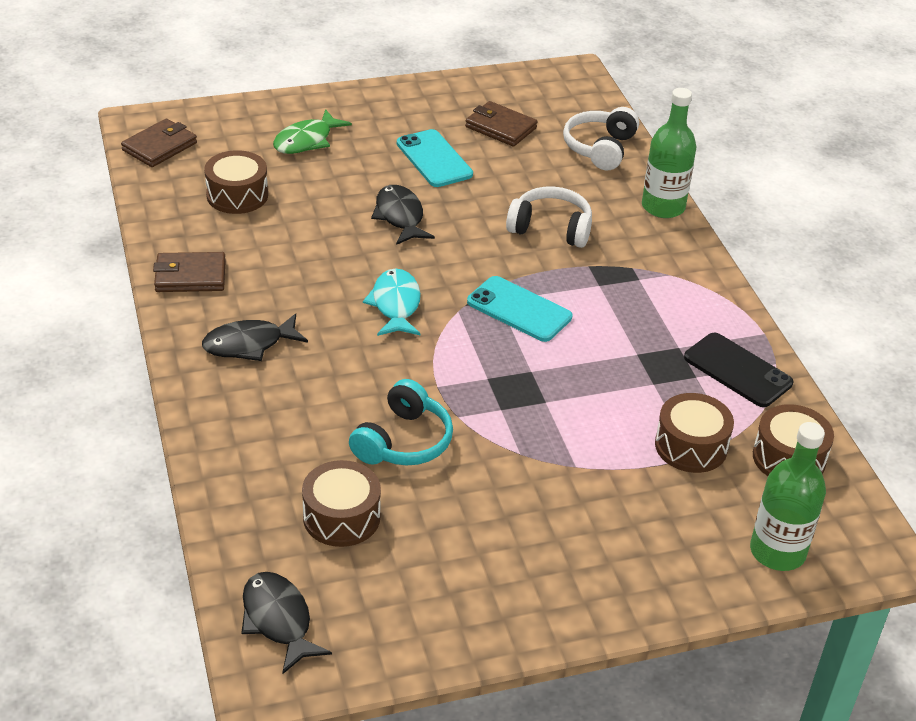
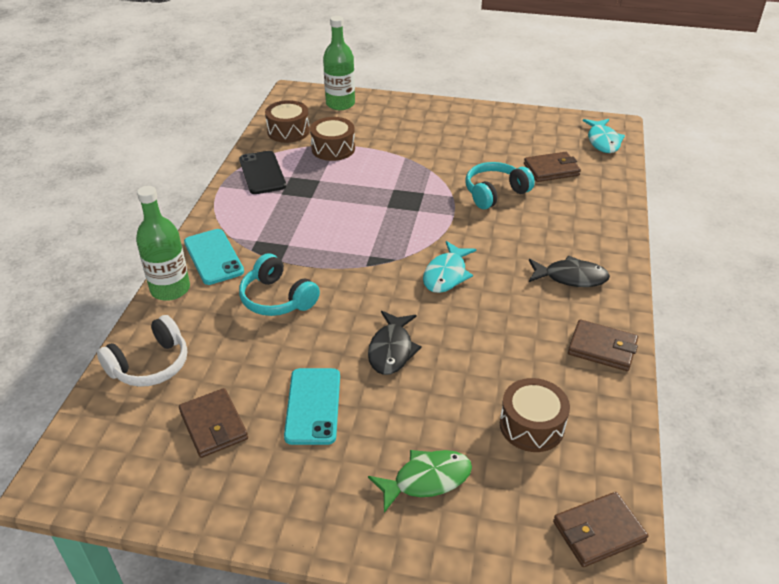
camera: 150 degrees left, 0 degrees up
(278, 620) = (603, 141): black fish -> turquoise fish
(341, 517) = (551, 170): brown drum -> brown wallet
(519, 309) = (360, 245): turquoise phone -> turquoise phone (213, 257)
(551, 228) = (277, 298): white headphones -> turquoise headphones

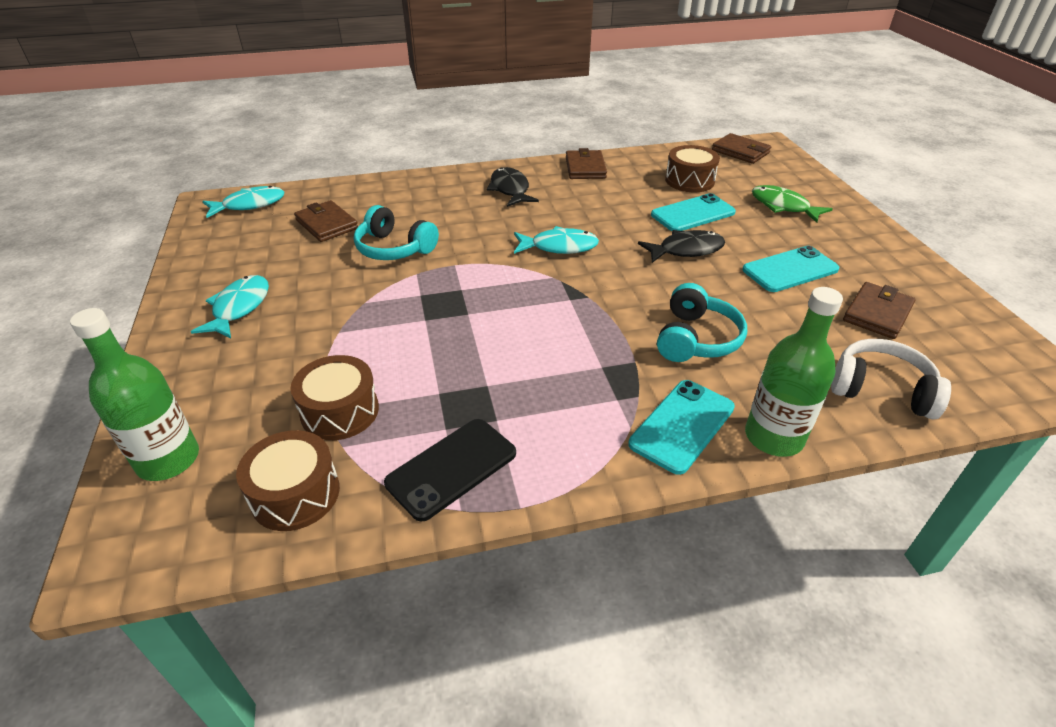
camera: 115 degrees left, 0 degrees up
(454, 389) = (692, 214): none -> turquoise phone
(456, 128) = (239, 308): none -> turquoise fish

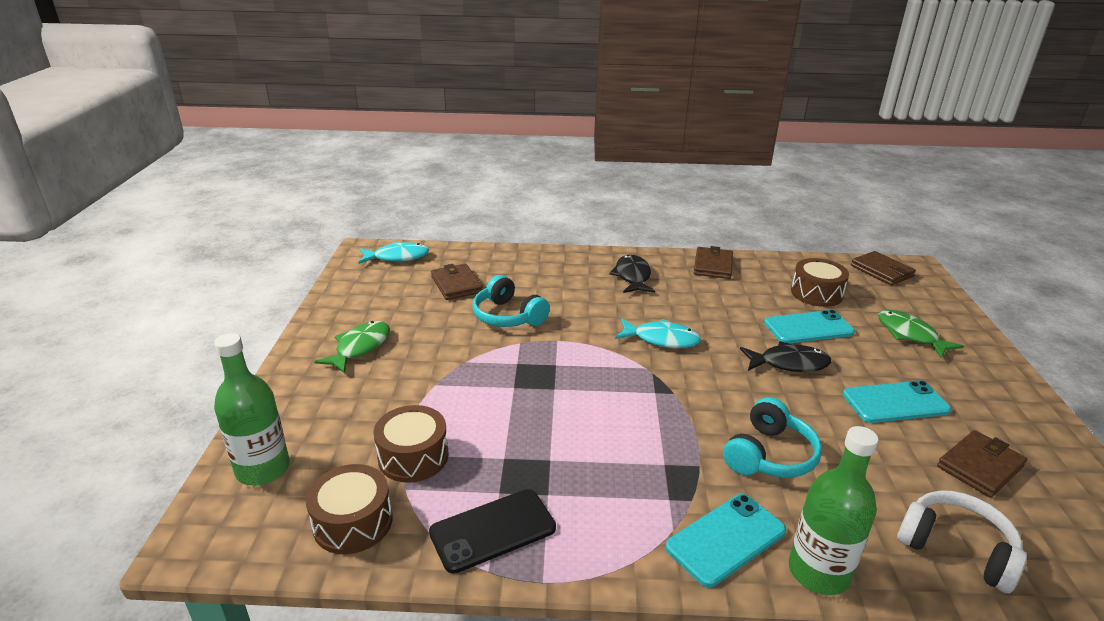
camera: 15 degrees right, 10 degrees down
(239, 308) = (360, 347): turquoise fish -> green fish

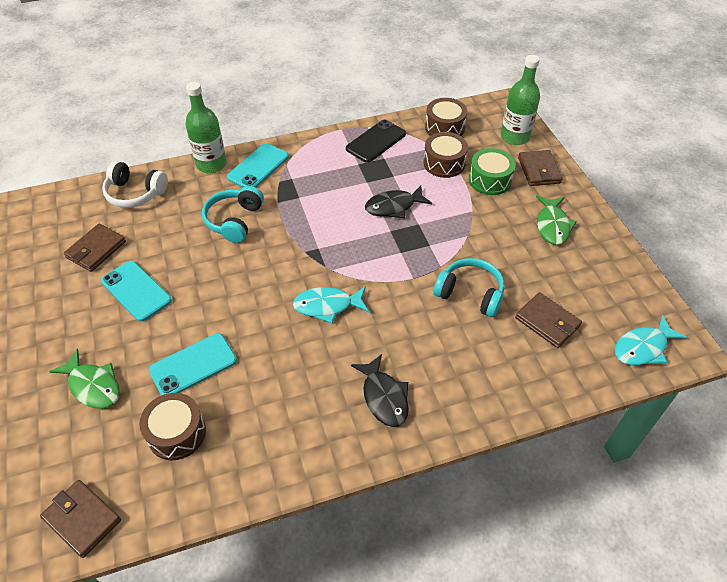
camera: 160 degrees right, 20 degrees up
(374, 414) = (489, 180): none -> green drum
(713, 266) = (298, 454): brown wallet -> brown wallet (539, 170)
(789, 363) = (216, 309): black fish -> black fish (394, 206)
(895, 402) = (136, 291): turquoise phone -> turquoise phone turned 75 degrees clockwise

